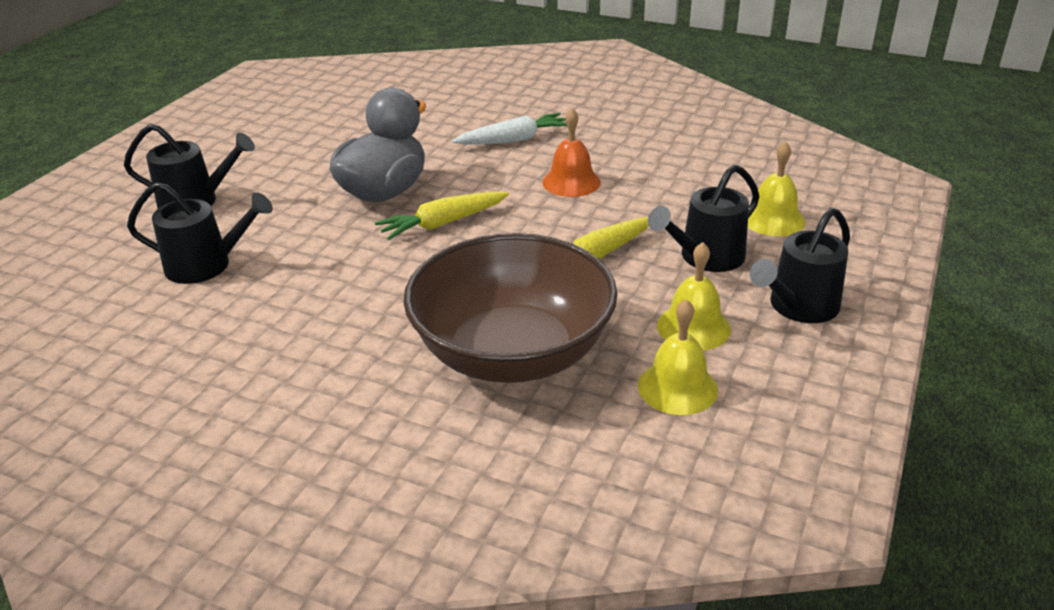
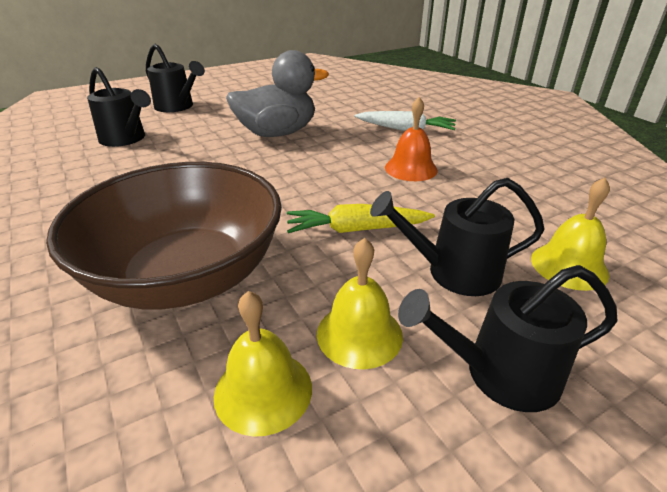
camera: 35 degrees right, 0 degrees up
(443, 223) = (283, 164): yellow carrot -> none

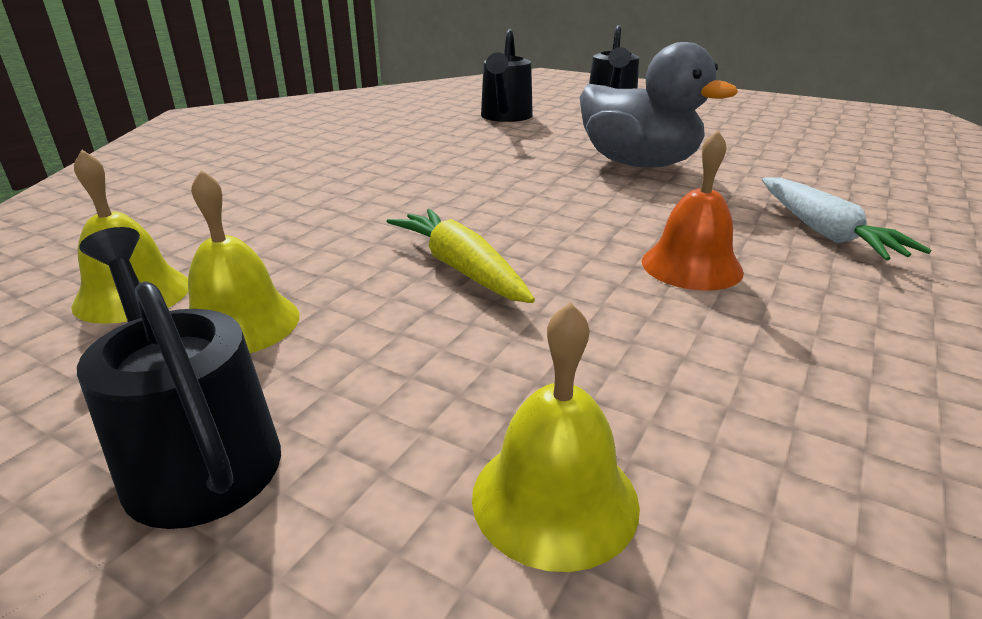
camera: 60 degrees right, 5 degrees down
(186, 276) = (291, 211): brown bowl -> none
(453, 272) = (421, 365): black watering can -> none

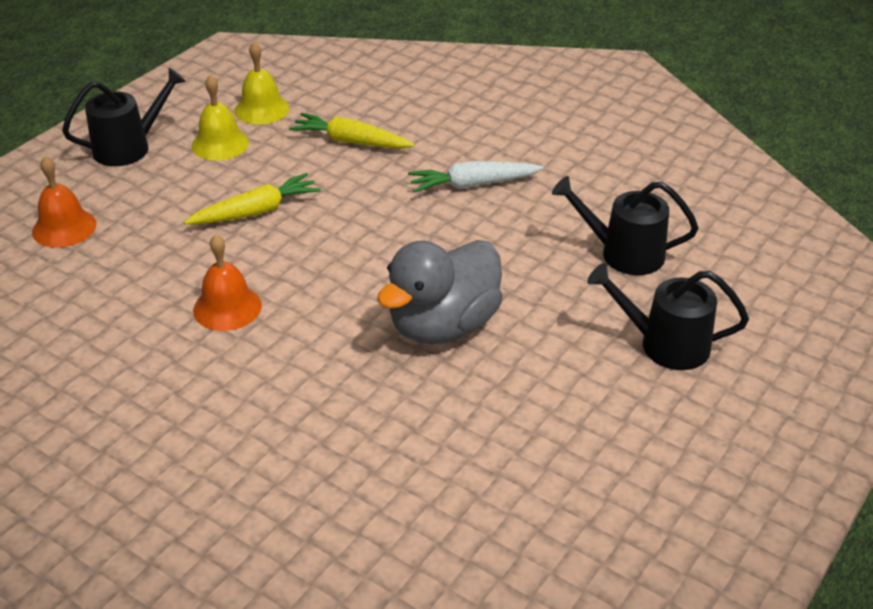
camera: 95 degrees right, 10 degrees up
(283, 219) = (351, 142): none -> yellow carrot
(555, 498) = (64, 227): yellow bell -> orange bell
(824, 232) = (259, 395): white carrot -> white carrot (473, 185)

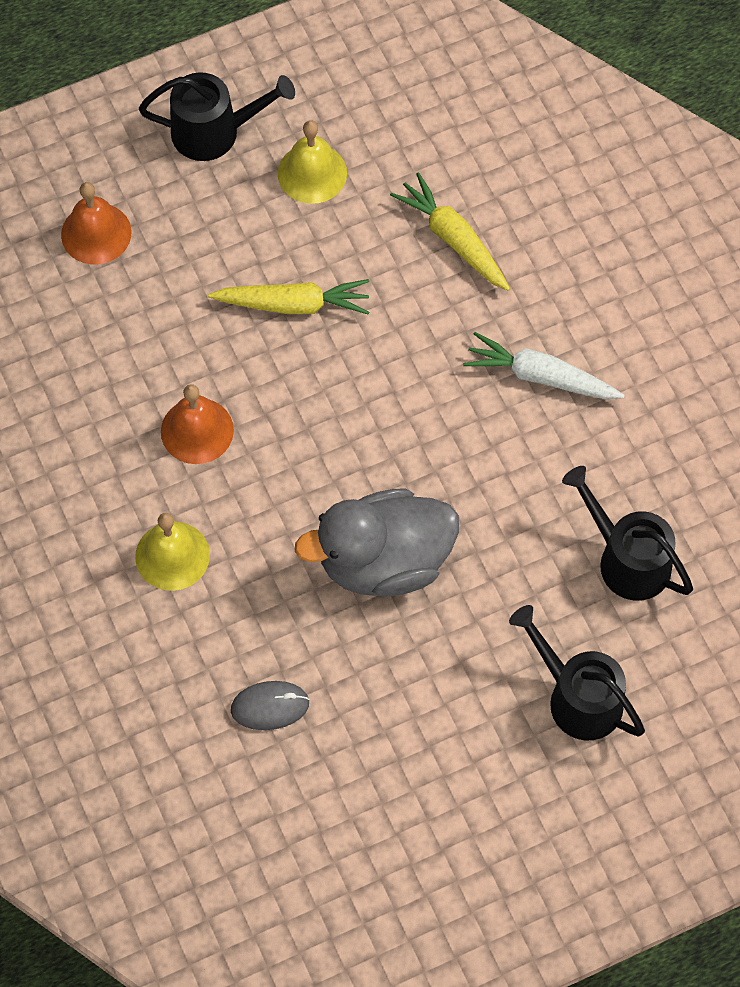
camera: 30 degrees right, 25 degrees up
(262, 109) = (387, 132): yellow bell -> yellow bell (172, 555)
(423, 458) = (270, 706): none -> grey mouse

